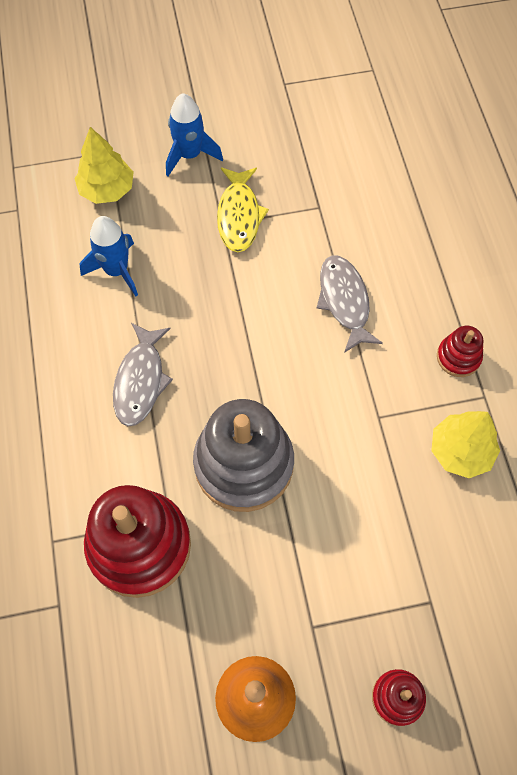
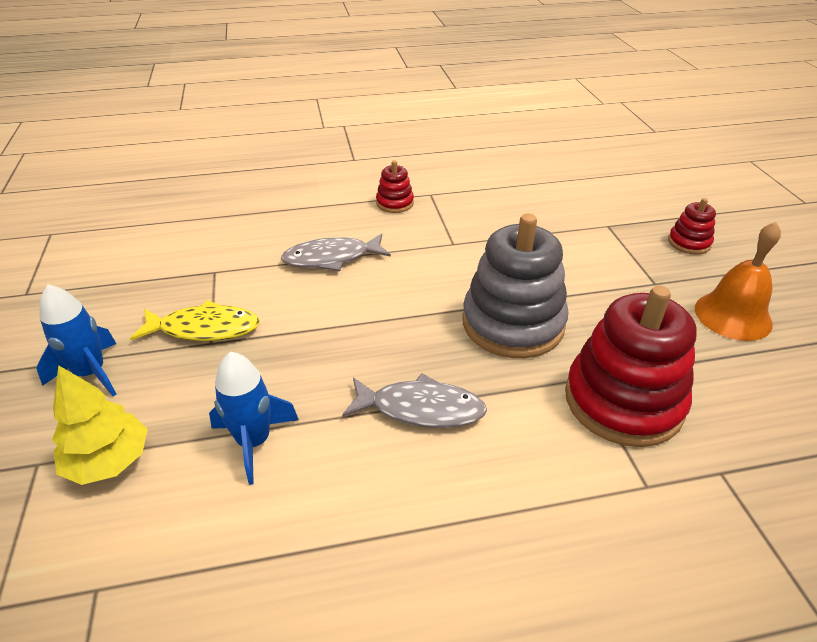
camera: 90 degrees left, 25 degrees down
(460, 451) = (479, 206): yellow tree -> none

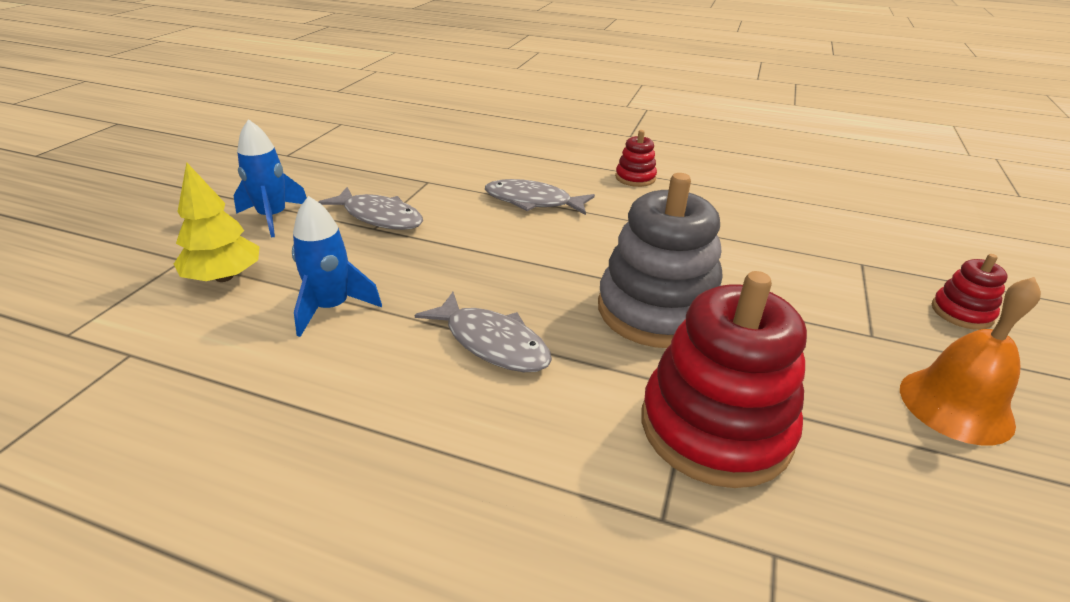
camera: 30 degrees right, 5 degrees down
(204, 329) = (379, 217): yellow fish -> grey fish

